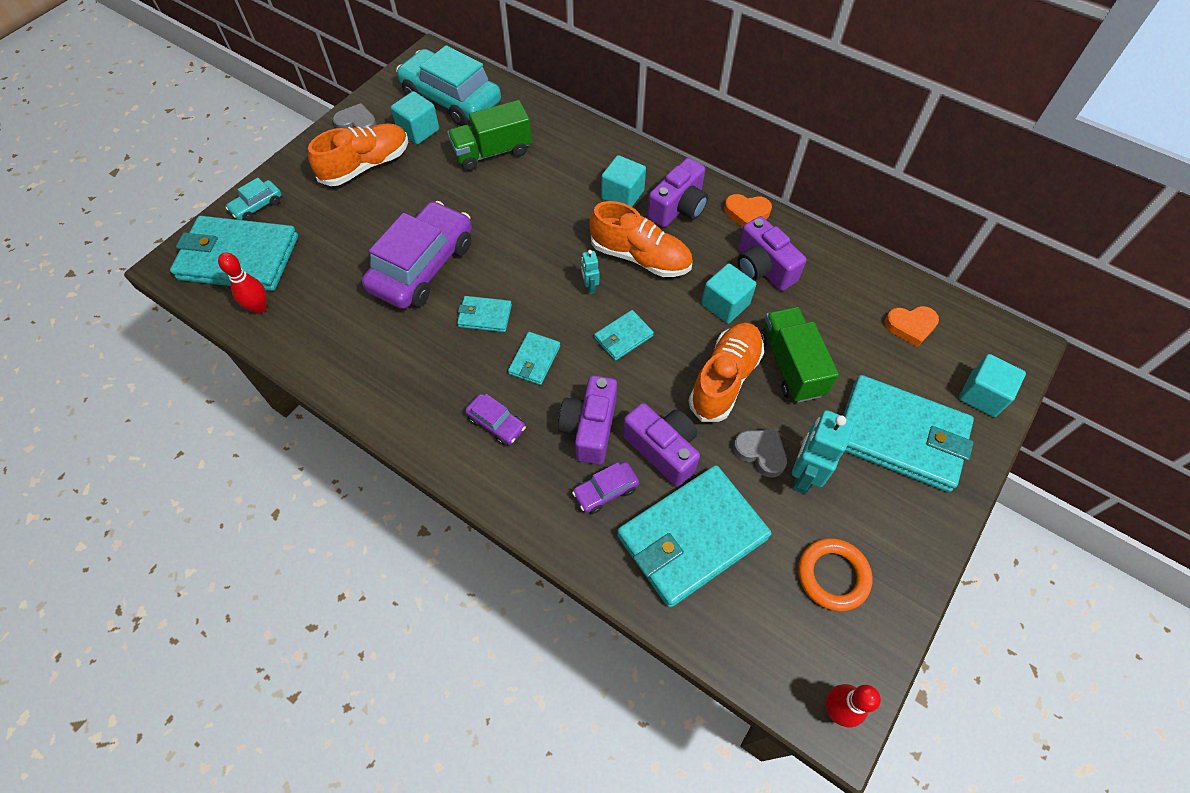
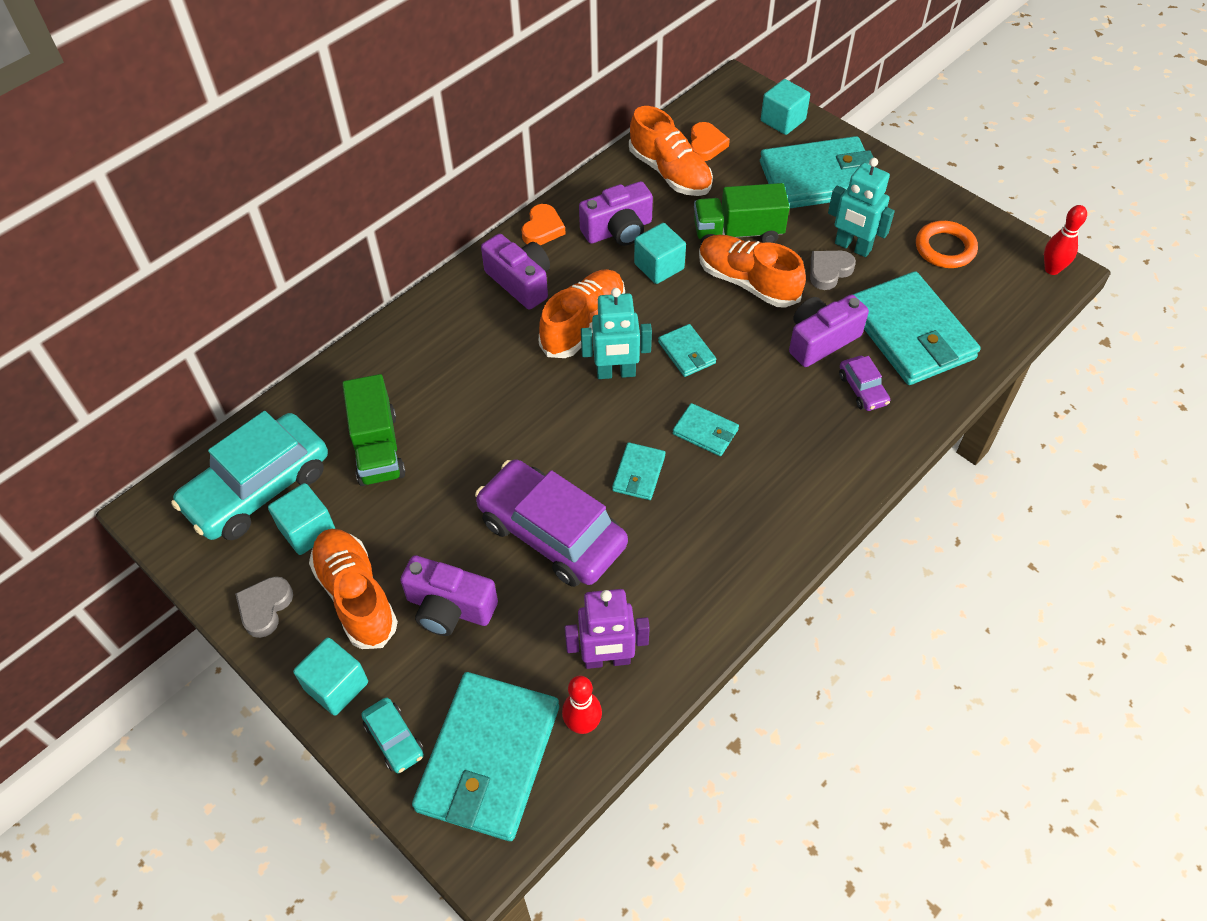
camera: 80 degrees left, 5 degrees down
(311, 316) = (607, 659): none -> purple robot
(496, 423) = (781, 472): purple car -> none
(590, 287) = (616, 373): turquoise robot -> turquoise robot, size x1.94
(590, 428) = (793, 393): purple camera -> purple camera (449, 608)
(622, 195) = (488, 327): turquoise cube -> turquoise cube (336, 686)
(856, 300) = (670, 173): none -> orange shoe
(900, 436) = (818, 178): turquoise wallet -> turquoise wallet turned 45 degrees clockwise

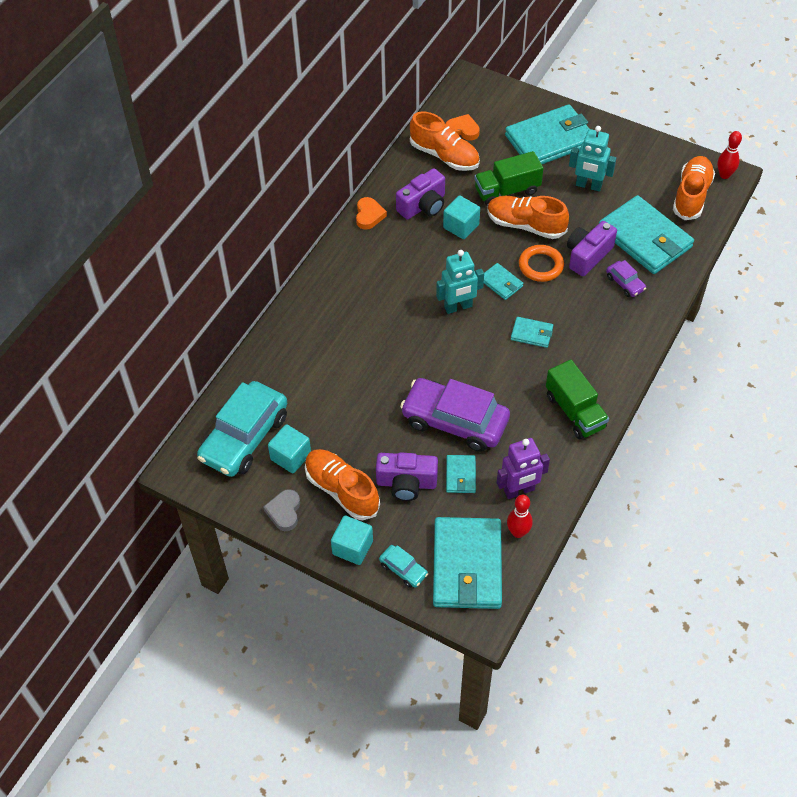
camera: 15 degrees left, 0 degrees up
(377, 448) = (315, 392): green truck -> green truck (575, 411)
(520, 282) = (368, 257): purple camera -> none
(583, 324) = (423, 278): orange shoe -> orange shoe (691, 196)
(638, 473) = (497, 370): turquoise wallet -> turquoise wallet (460, 475)
(706, 145) = (463, 130): orange heart -> orange heart turned 60 degrees counterclockwise
(783, 120) = (511, 101): turquoise cube -> none
(829, 271) = (578, 206): grey heart -> none
(945, 248) = (650, 174): orange ring -> orange ring (541, 266)

